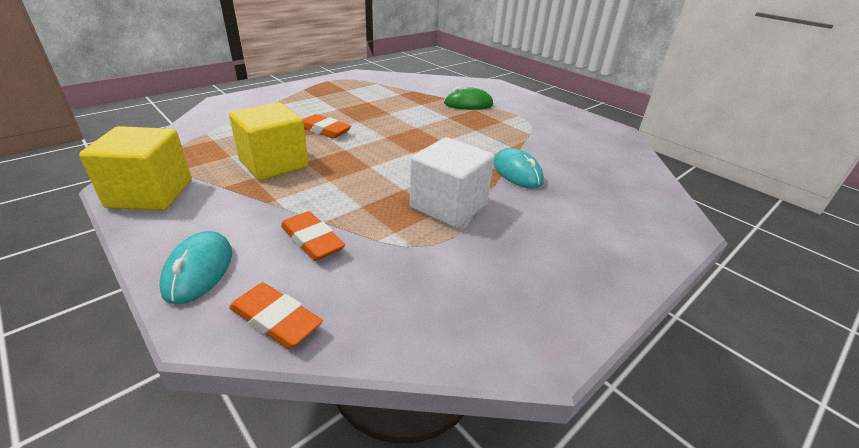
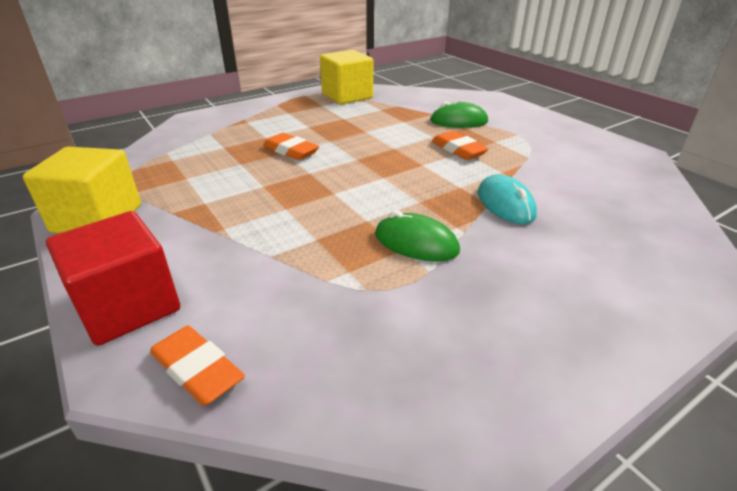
camera: 10 degrees right, 0 degrees up
(199, 270) = (128, 306): turquoise mouse -> red cube
(274, 164) = (229, 188): yellow cube -> yellow cube (347, 96)
(312, 240) = (254, 277): orange eraser -> orange eraser (458, 150)
(448, 206) = (416, 243): white cube -> green mouse

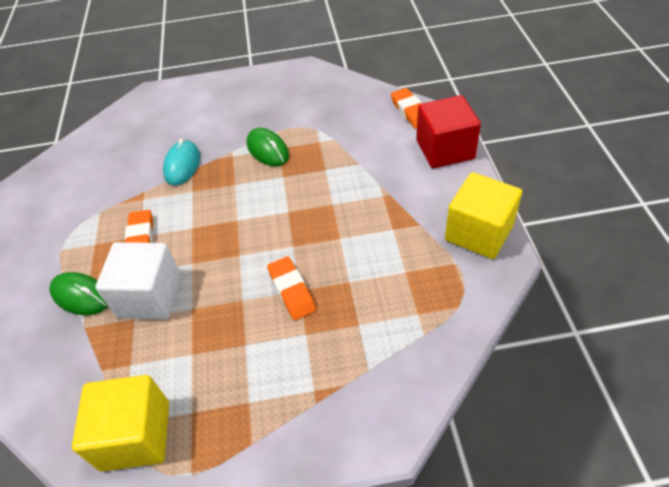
camera: 150 degrees left, 15 degrees up
(405, 129) = (150, 296): none -> white cube

